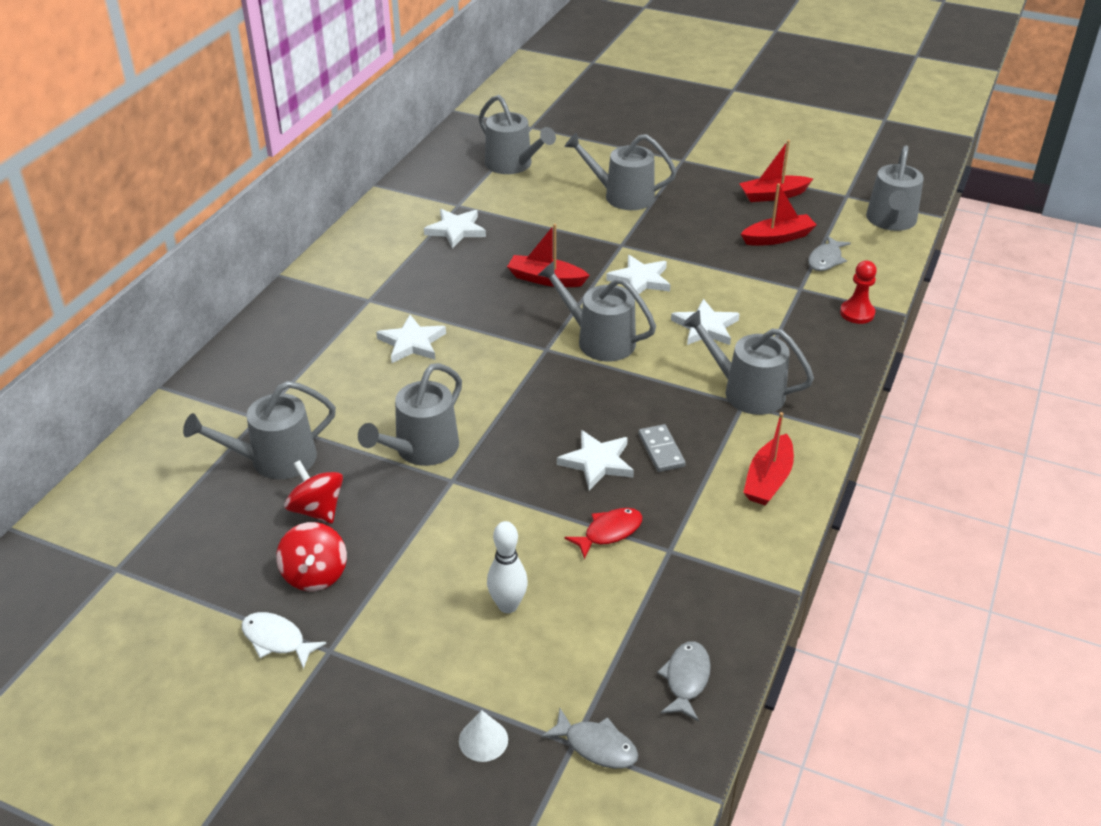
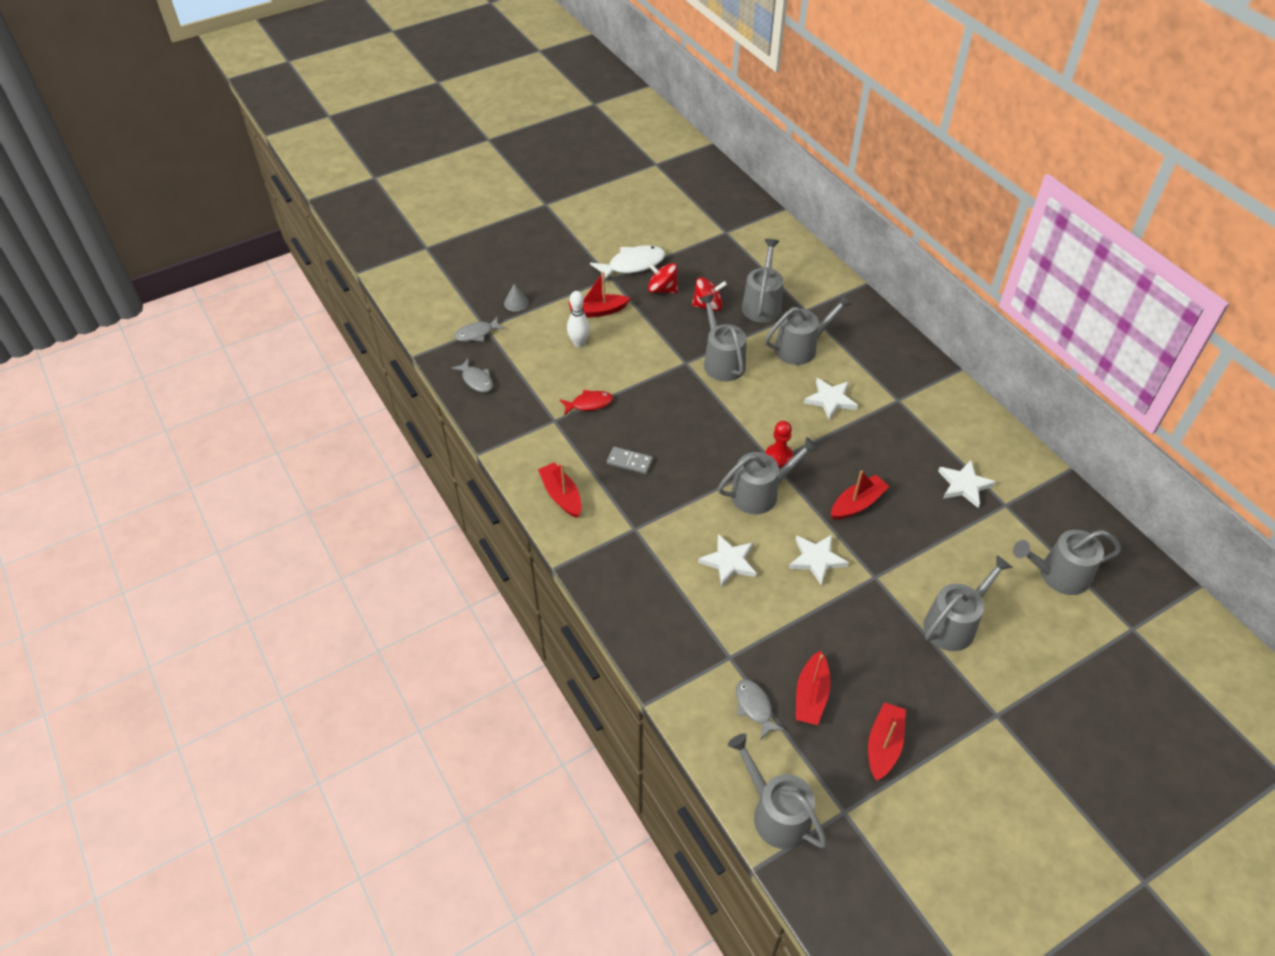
camera: 125 degrees right, 10 degrees up
(277, 640) = (632, 265): white fish -> white fish, size x1.61
(422, 622) = (598, 311): none -> red boat
(483, 740) = (516, 303): white cone -> grey cone
(597, 462) = (645, 428): white star -> none
(609, 532) = (589, 404): red fish -> red fish turned 105 degrees counterclockwise
(747, 392) = (643, 538): grey watering can -> grey watering can (800, 348)
(857, 313) = (670, 671): red pawn -> red pawn (778, 456)

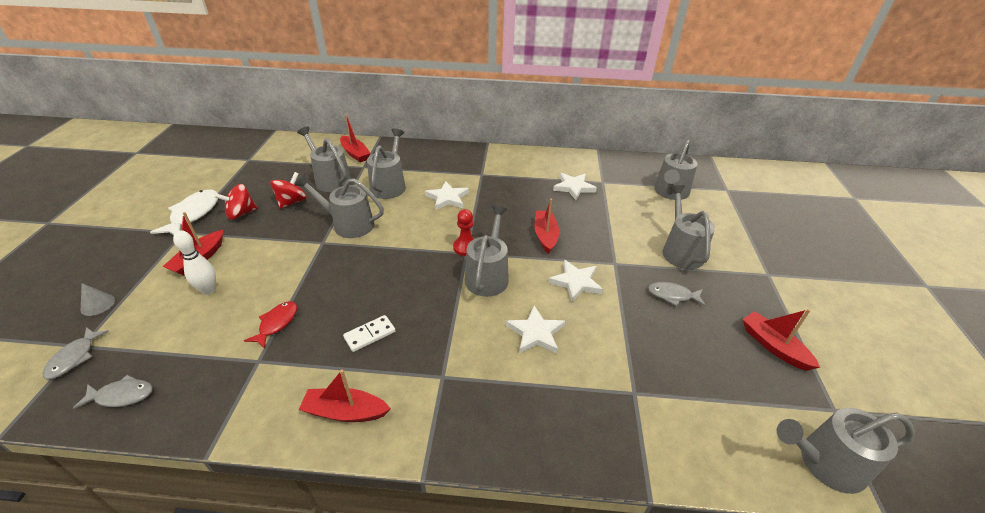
camera: 55 degrees left, 10 degrees down
(629, 462) = (370, 335): grey domino -> white domino
(754, 707) = (698, 408): grey fish -> grey fish (672, 295)
(811, 695) = (704, 361): red boat -> red boat (355, 153)

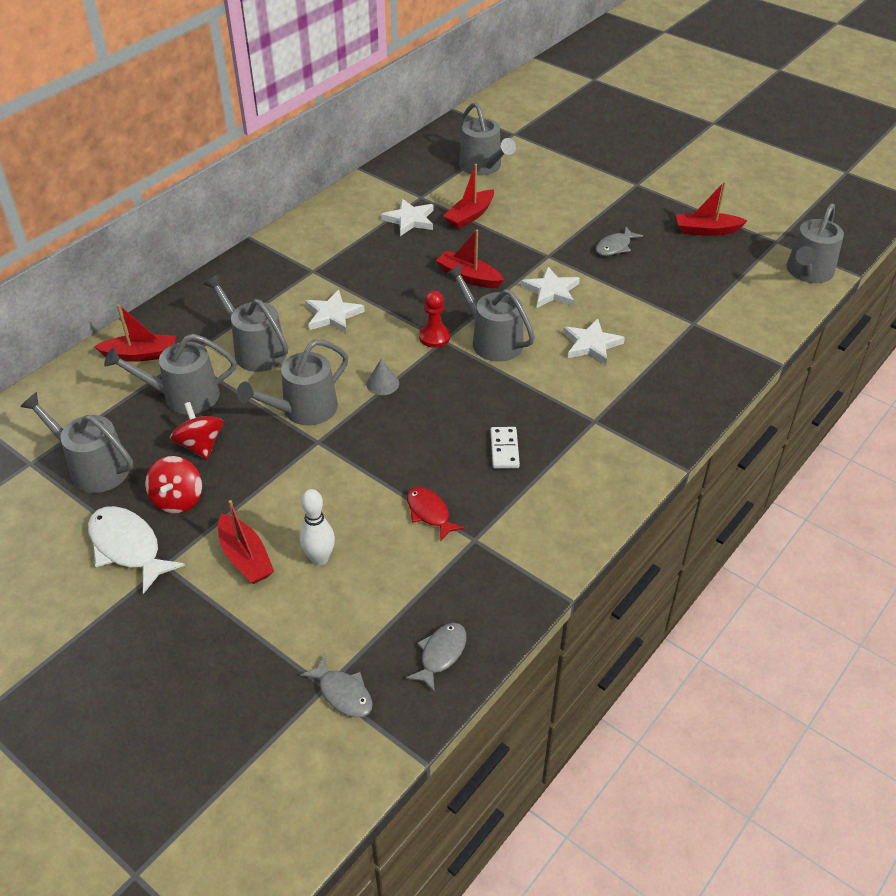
camera: 55 degrees left, 5 degrees up
(98, 304) = (254, 666): grey cone -> grey cone (382, 383)
(345, 412) = (587, 494): red boat -> red boat (470, 216)
(681, 251) = (568, 210): grey watering can -> grey watering can (94, 468)

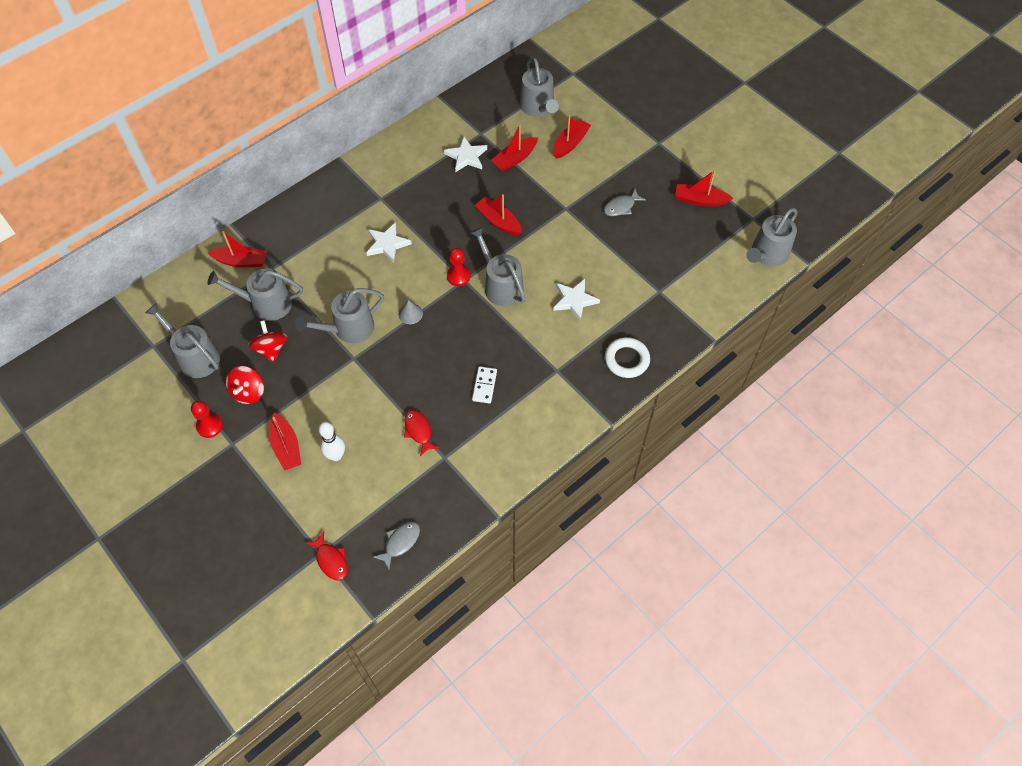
camera: 10 degrees right, 15 degrees up
(128, 547) = (209, 426): white fish -> red pawn
(255, 350) = (324, 269): grey watering can -> none
(343, 693) = (331, 560): grey fish -> red fish
(532, 195) = (570, 143): none -> red boat
(551, 291) = (558, 244): white star -> none
(680, 398) = (626, 359): none -> white ring

